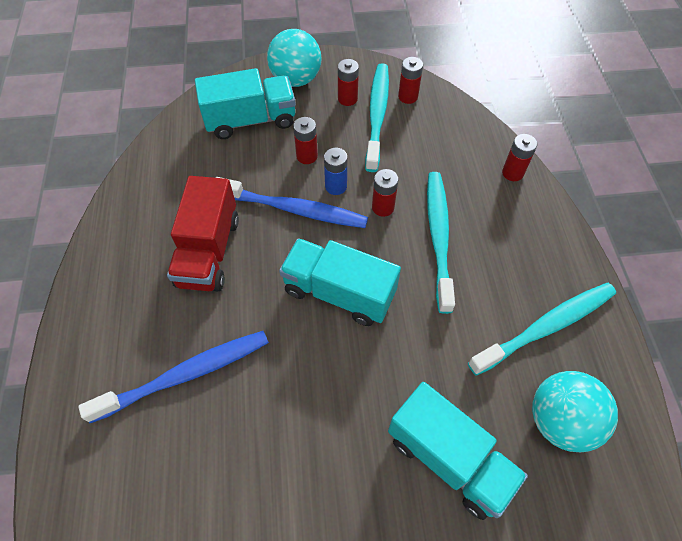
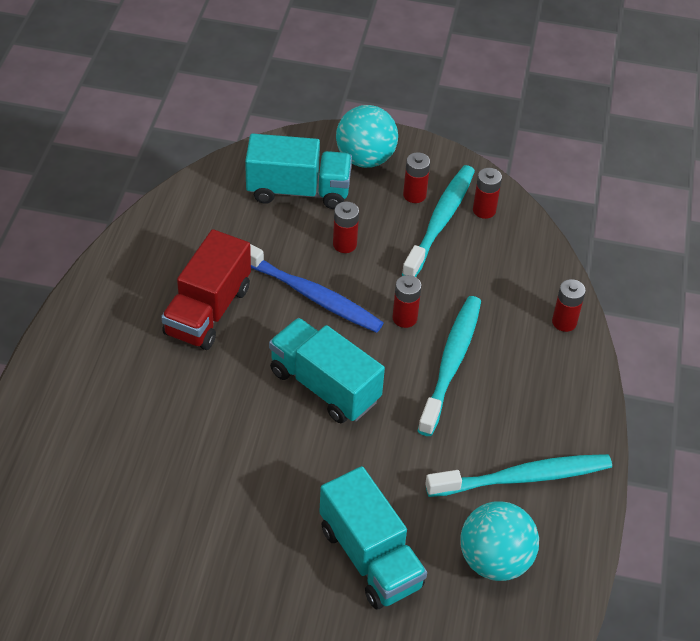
camera: 15 degrees right, 10 degrees down
(185, 375) = (148, 415): blue toothbrush -> none
(336, 186) = (363, 283): blue battery -> none

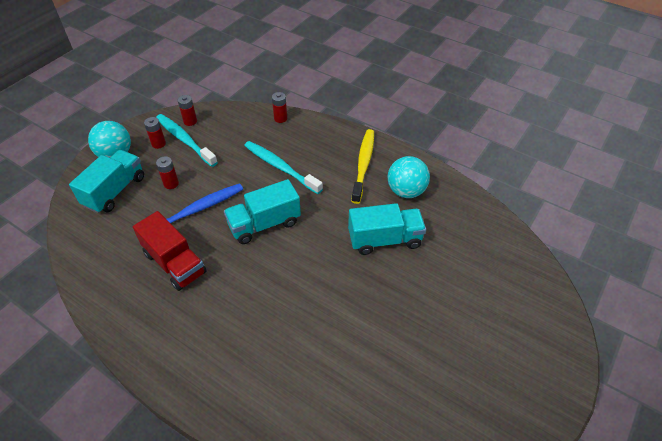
camera: 65 degrees left, 0 degrees up
(404, 318) = (239, 175): red battery -> none
(523, 477) = (363, 164): turquoise toothbrush -> yellow toothbrush

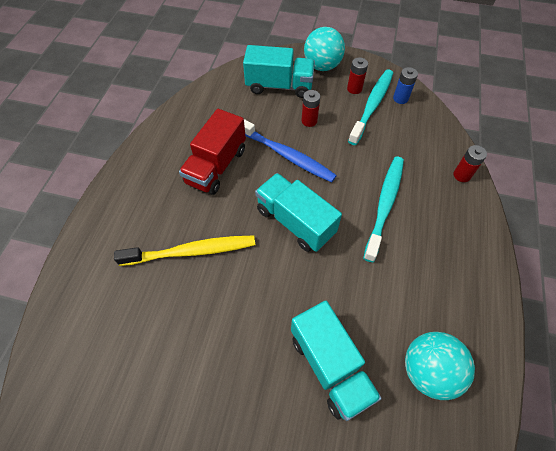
camera: 70 degrees right, 10 degrees up
(190, 121) = (400, 98): red battery -> blue battery
(363, 164) = (444, 297): yellow toothbrush -> yellow toothbrush (191, 251)

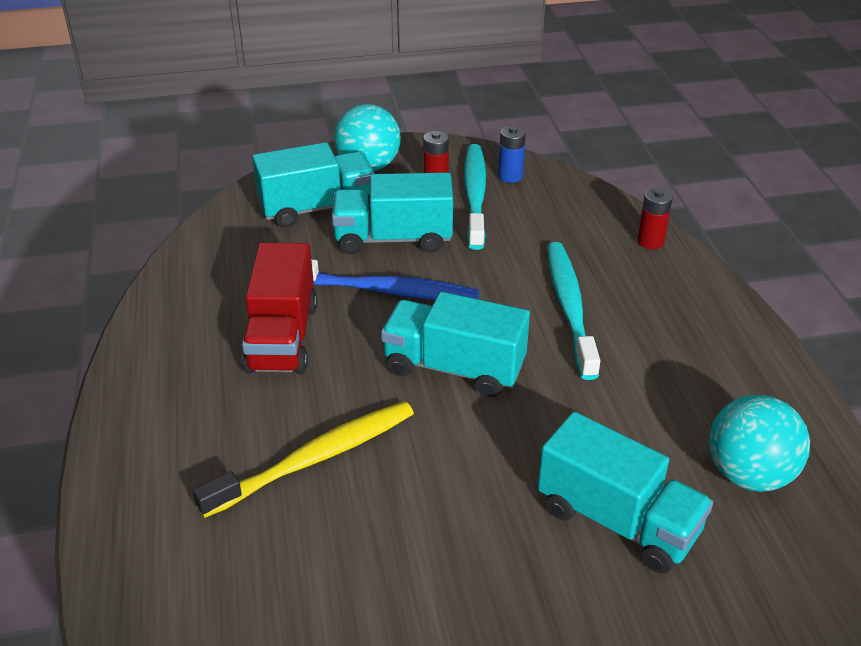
camera: 25 degrees left, 20 degrees down
(309, 121) = (393, 239): red battery -> turquoise truck

